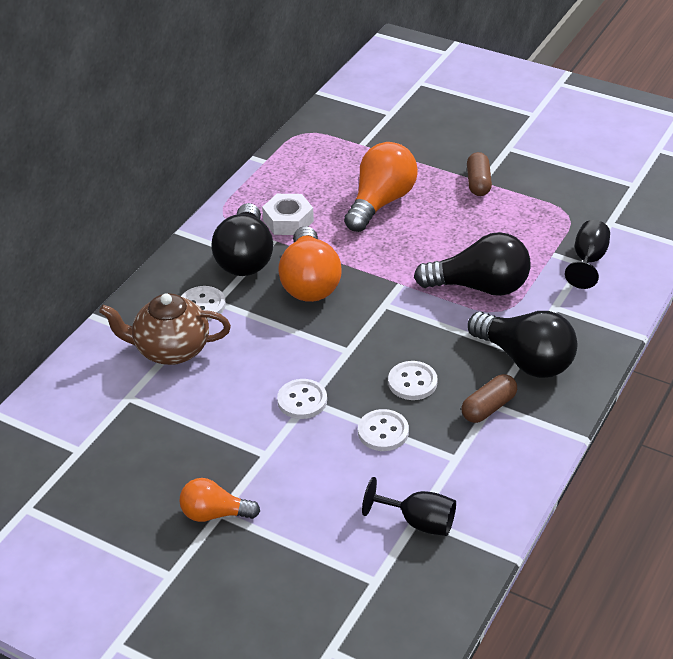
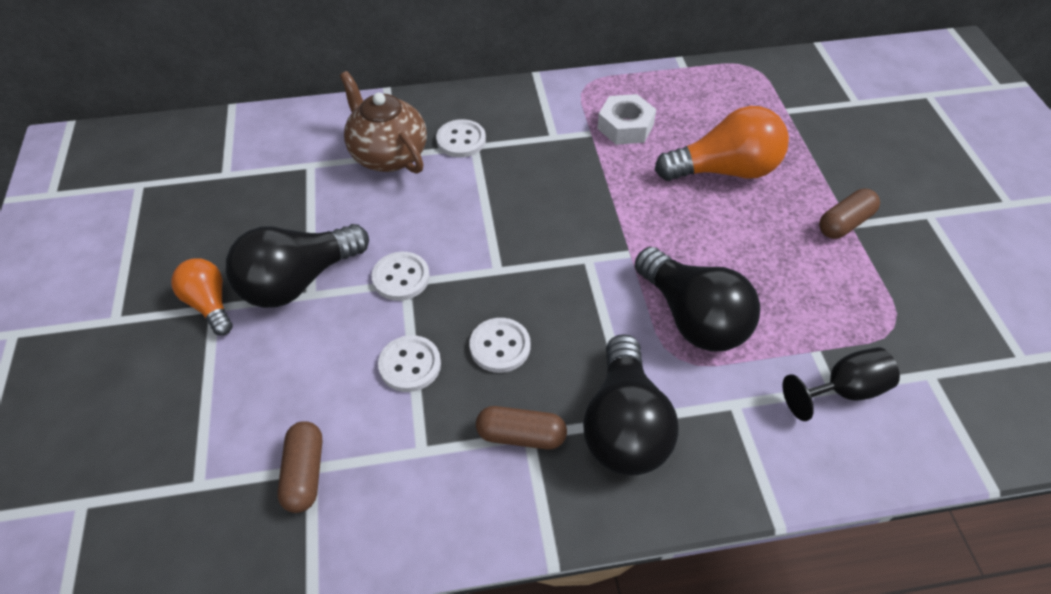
camera: 50 degrees right, 10 degrees up
(245, 257) = (548, 129): black light bulb -> black light bulb (298, 281)
(309, 282) = (561, 188): orange light bulb -> none
(418, 522) = (305, 473): black goblet -> brown capsule

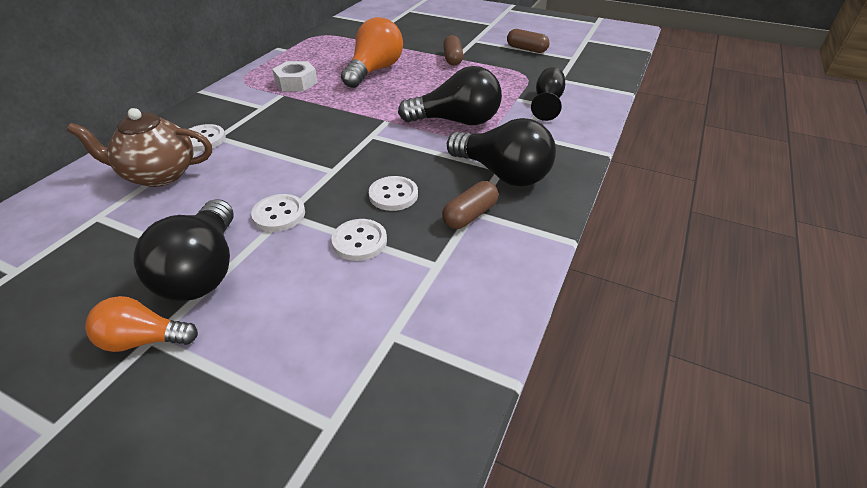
camera: 55 degrees left, 10 degrees down
(305, 473) = (393, 340): brown capsule -> brown capsule (526, 49)

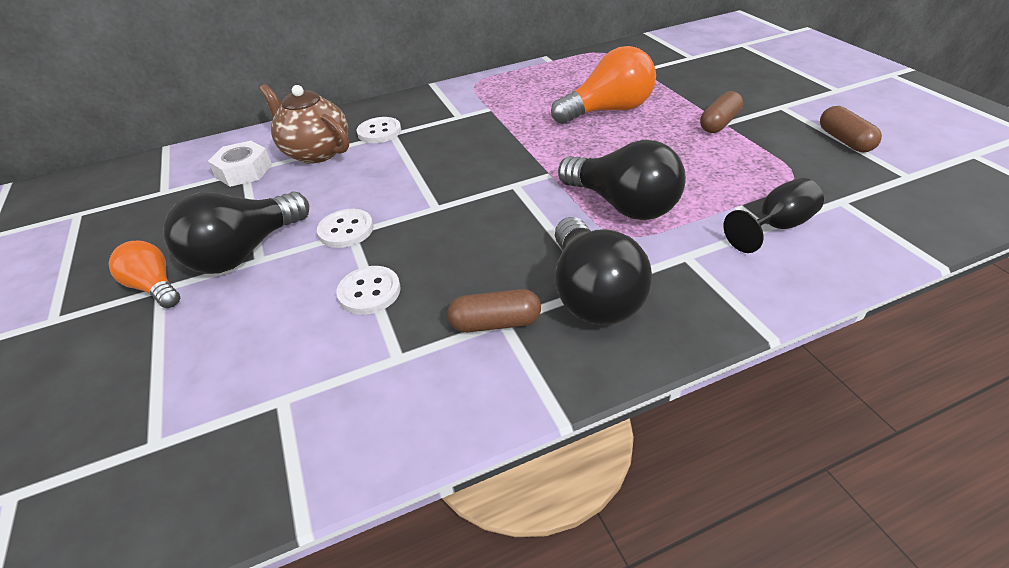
camera: 45 degrees right, 0 degrees up
(296, 82) = (516, 100): white nut -> white nut (244, 171)
(393, 195) = (454, 260): white button -> none

